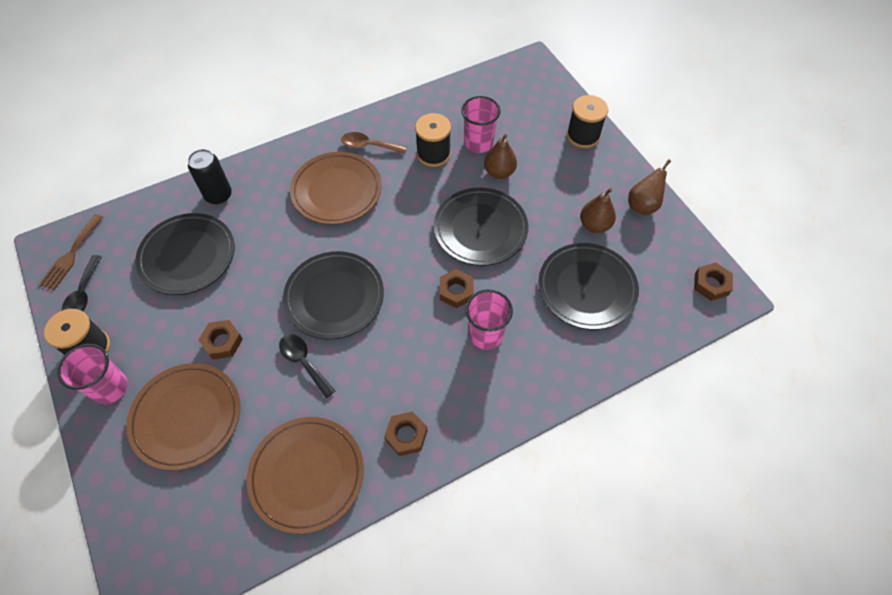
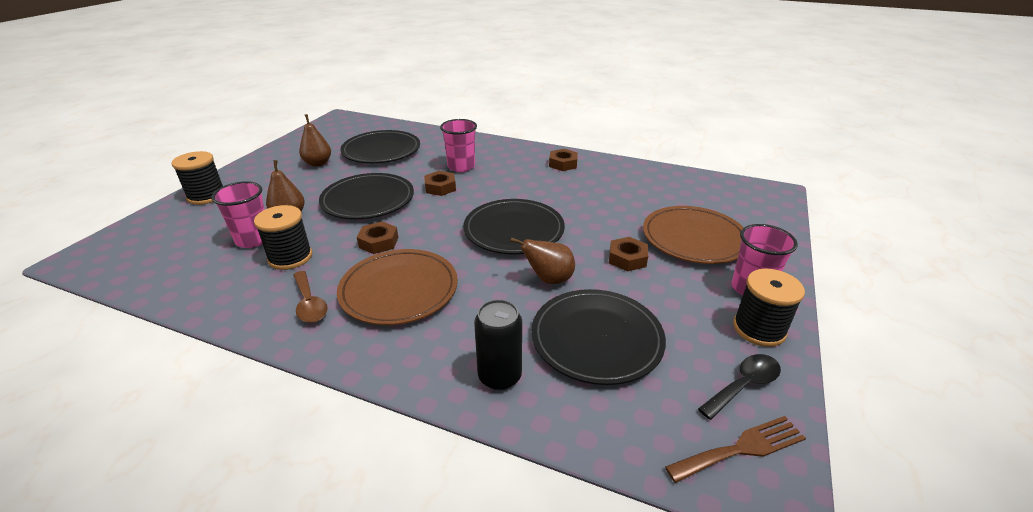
camera: 130 degrees left, 25 degrees down
(303, 362) = (580, 216): black spoon -> none
(307, 475) = (636, 180): brown plate -> none
(642, 205) = (280, 154): brown pear -> brown pear (548, 279)
(711, 284) = (336, 123): brown nut -> brown nut (378, 242)

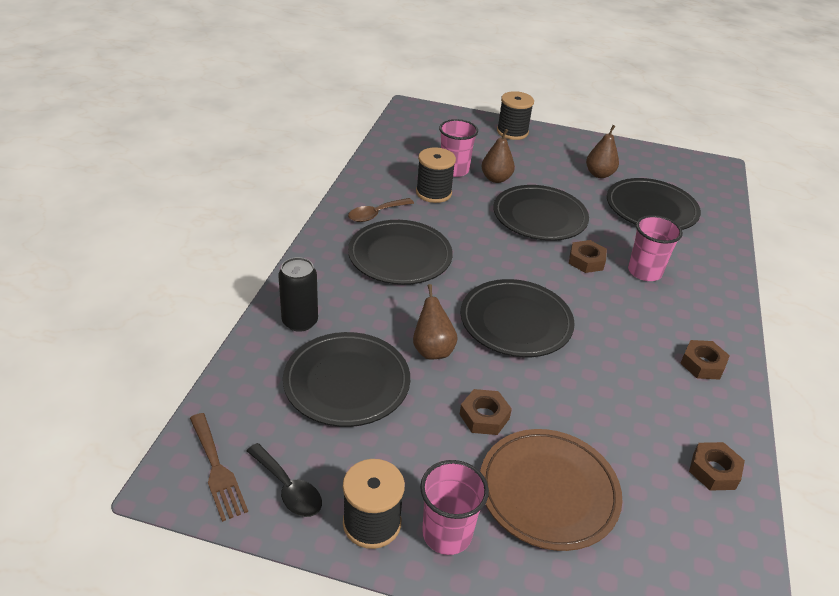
camera: 80 degrees right, 5 degrees up
(378, 242) = (468, 234): brown nut -> brown nut (714, 470)
(399, 290) = (400, 256): brown plate -> black plate

